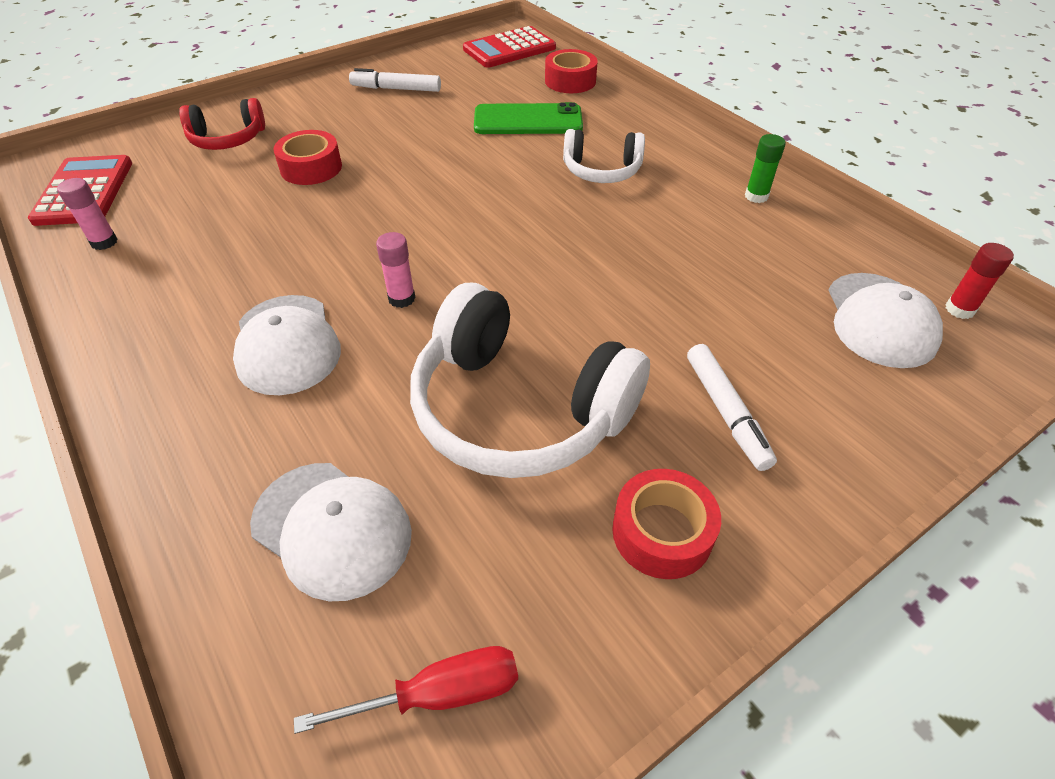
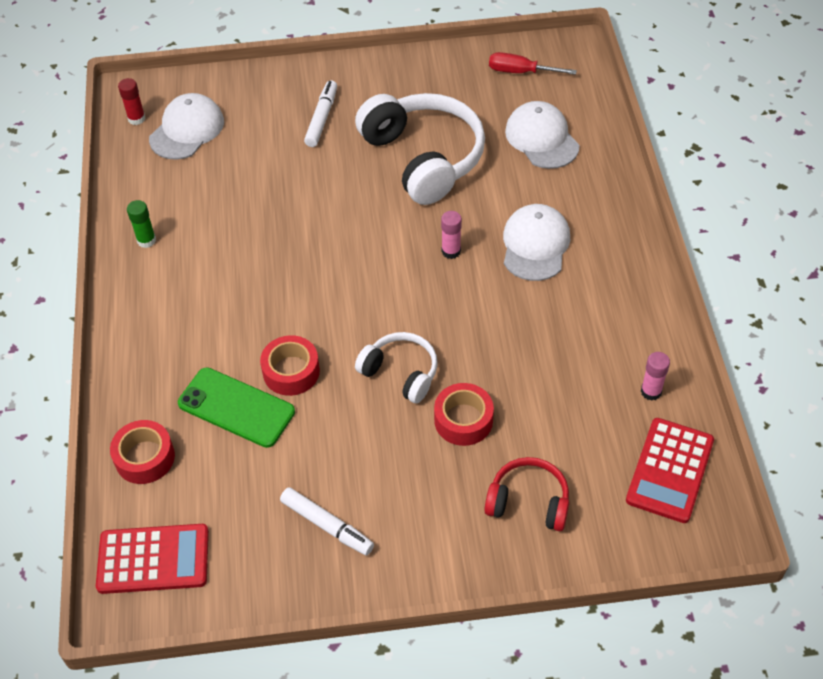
camera: 150 degrees left, 5 degrees up
(601, 170) = (230, 314): white headphones -> white headphones (400, 373)
(662, 532) = (398, 86): red tape -> red tape (291, 371)

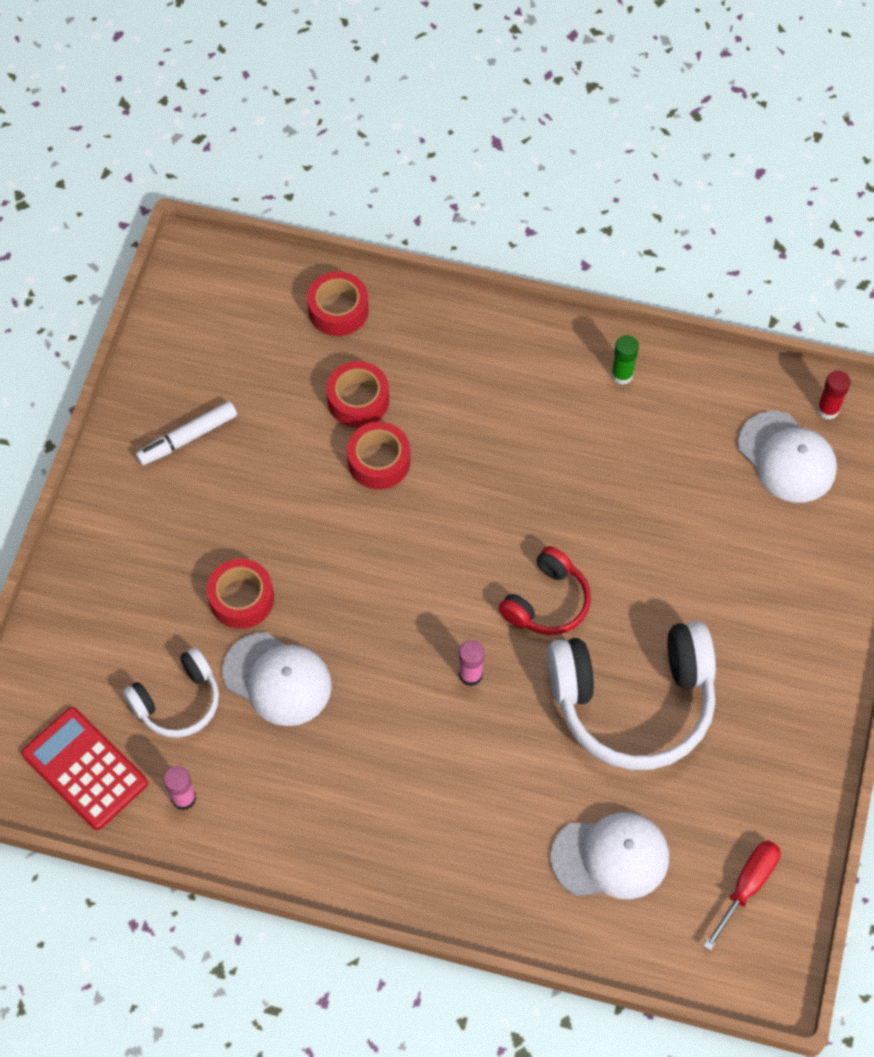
camera: 110 degrees right, 10 degrees up
(153, 559) = (226, 292): red calculator -> none
(236, 408) = (358, 400): green phone -> red tape
(322, 118) = (750, 610): white marker -> none
(400, 373) = (328, 561): white headphones -> white headphones (178, 701)
(528, 502) = (120, 620): red headphones -> red headphones (547, 602)
(535, 245) = (439, 770): white cap -> white cap (277, 679)

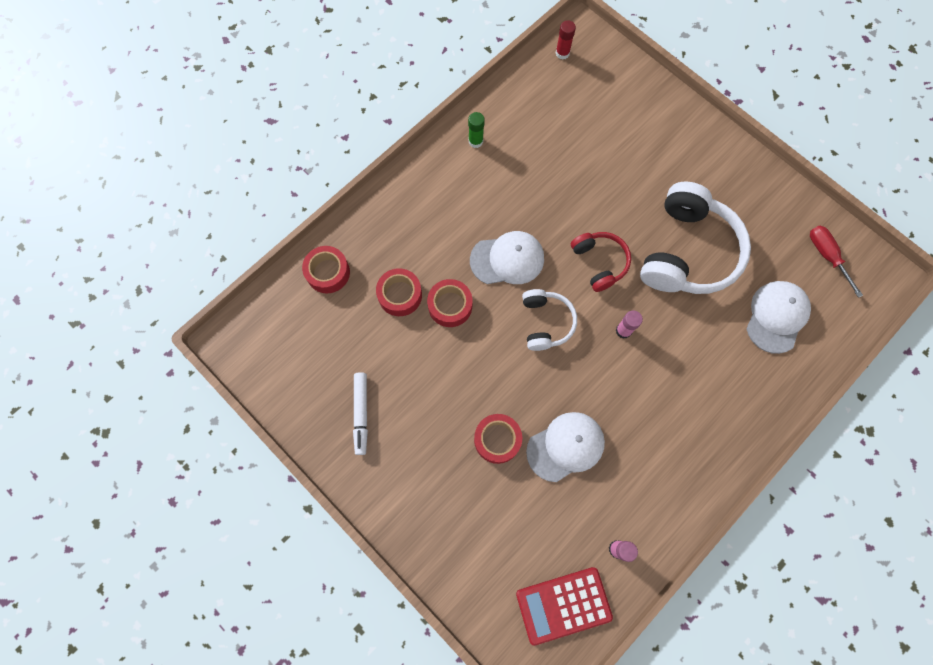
camera: 60 degrees left, 10 degrees up
(178, 701) = (547, 518): white headphones -> white headphones (546, 322)
(787, 457) = (580, 89): white cap -> white cap (507, 259)

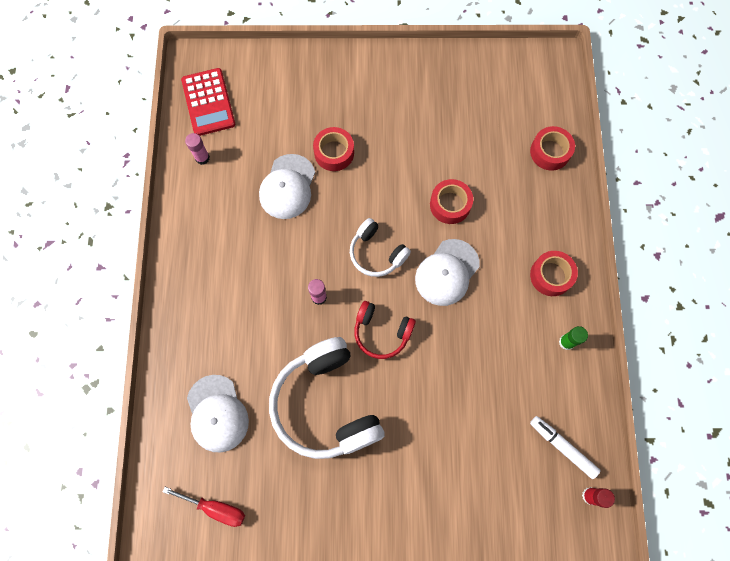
camera: 135 degrees right, 0 degrees up
(361, 414) = (430, 93): white marker -> white marker (562, 447)
(400, 295) = (489, 181): red tape -> red tape (551, 275)
(563, 605) = (208, 102): red calculator -> red calculator turned 135 degrees clockwise

